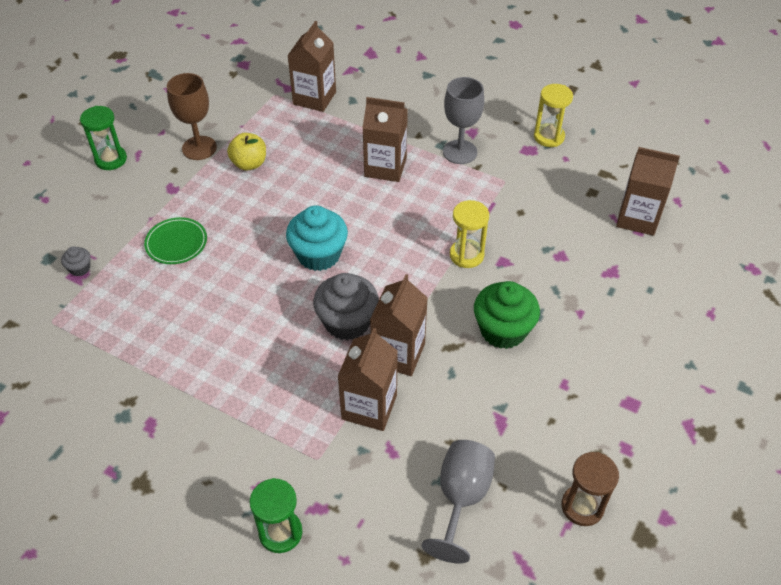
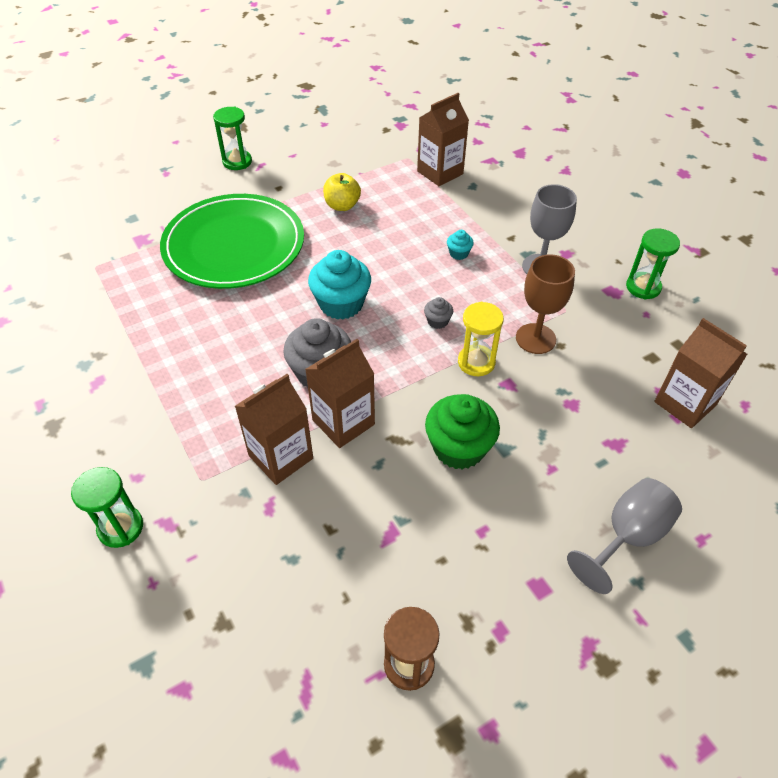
camera: 30 degrees right, 0 degrees up
(80, 268) = (147, 235): grey cupcake -> grey cupcake (437, 321)
(176, 243) = (234, 245): green plate -> green plate, size x2.39
(199, 148) = (312, 178): brown goblet -> brown goblet (535, 338)
(385, 167) = (459, 253): brown carton -> turquoise cupcake
(461, 498) = (297, 587): grey goblet -> grey goblet (627, 537)
(549, 137) = (643, 287): yellow hourglass -> green hourglass

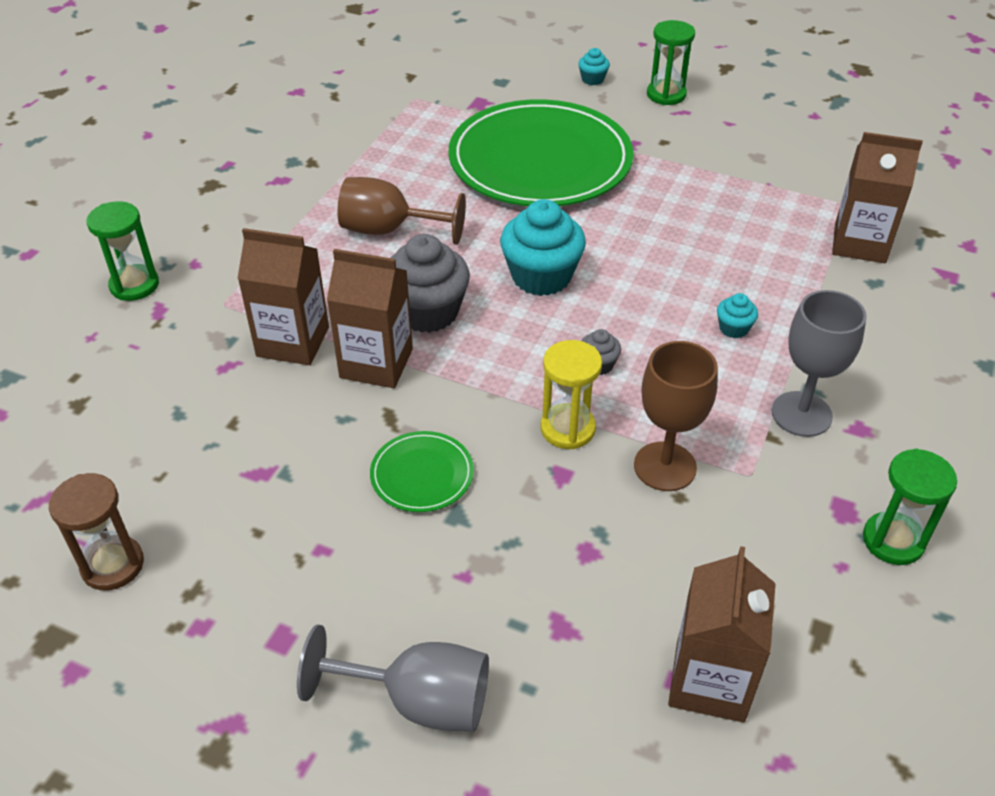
camera: 55 degrees right, 5 degrees down
(183, 180) = (592, 79): none -> turquoise cupcake
(220, 351) = (389, 230): none -> brown goblet
(342, 205) = (695, 199): yellow apple -> none
(459, 448) = (422, 474): green cupcake -> green plate

